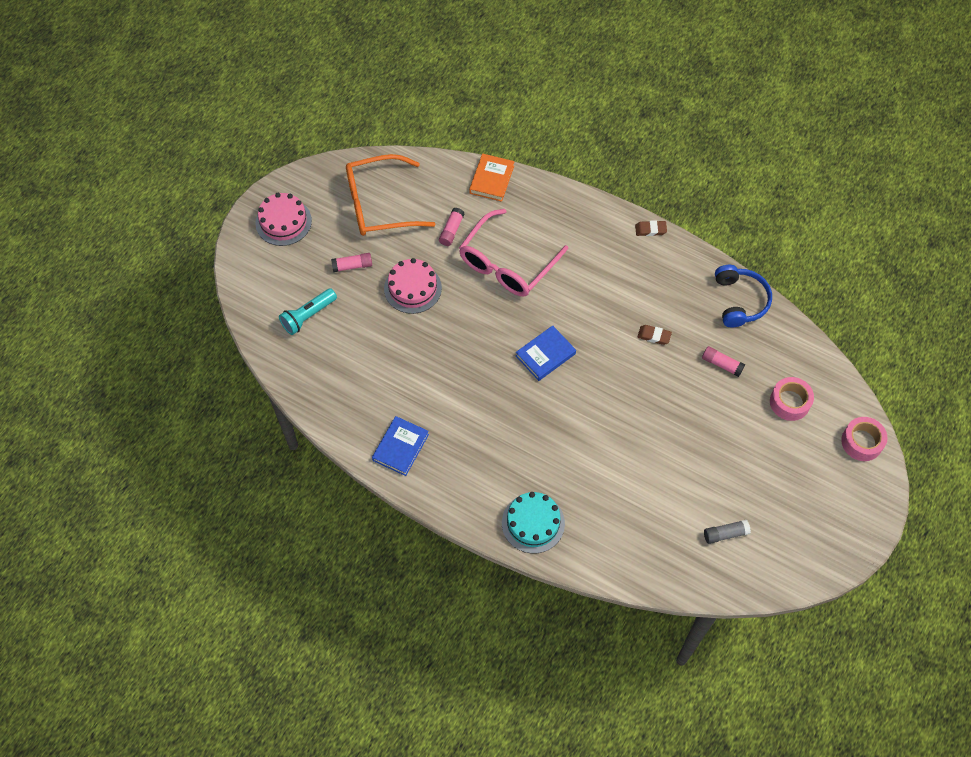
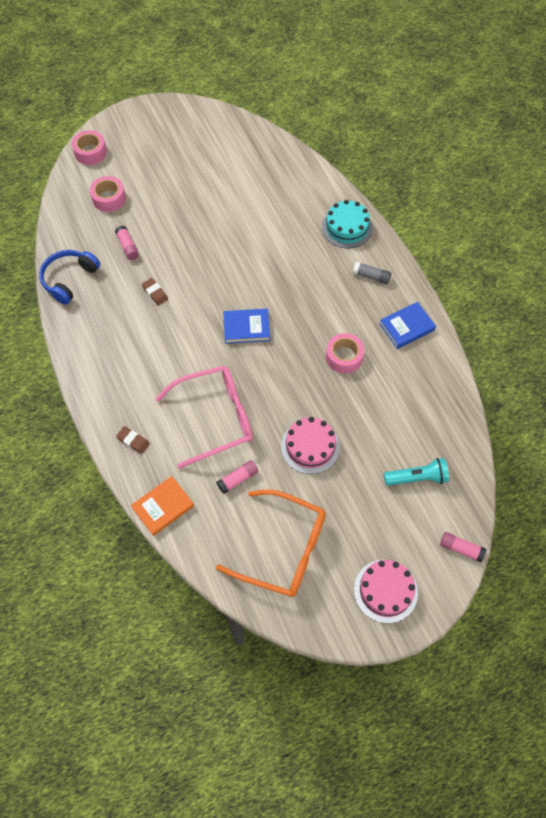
camera: 145 degrees left, 0 degrees up
(352, 266) = (348, 501): pink glue stick -> pink glue stick (461, 549)
(438, 382) = (344, 357): none -> pink tape
(650, 230) = (76, 373): brown eraser -> brown eraser (133, 441)
(725, 534) = (228, 154): grey glue stick -> grey glue stick (371, 276)

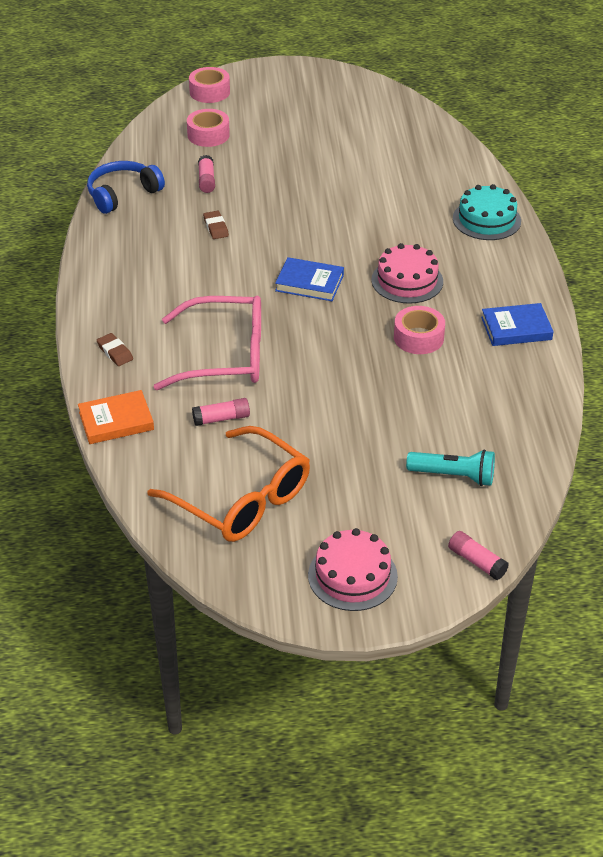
camera: 20 degrees right, 20 degrees down
(310, 446) = (329, 411): pink cake -> pink cake (407, 281)
(371, 276) = (494, 271): grey glue stick -> none

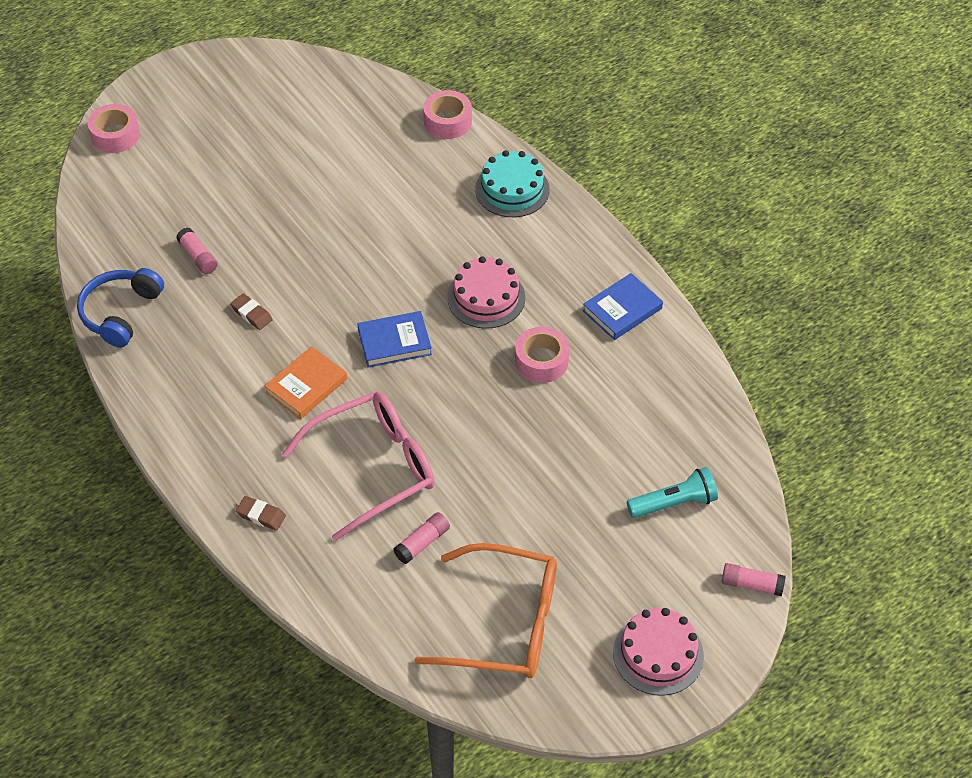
camera: 30 degrees left, 10 degrees up
(116, 421) = (322, 595): orange book -> orange book (306, 386)
(208, 135) = (156, 195): pink tape -> pink tape (447, 121)

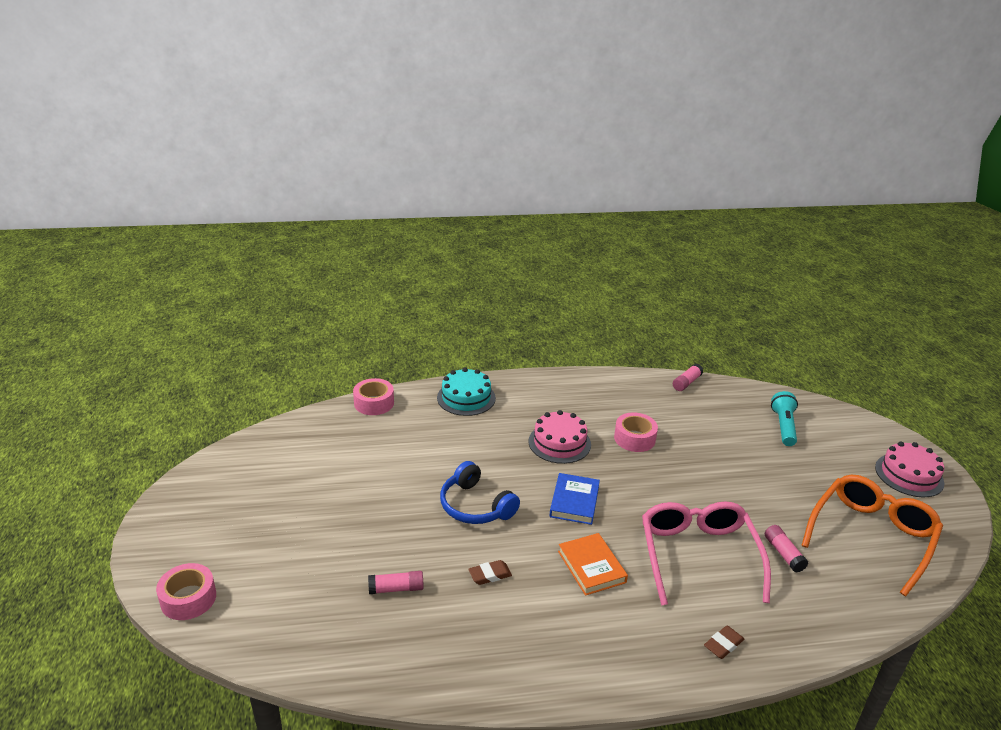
camera: 65 degrees left, 20 degrees down
(120, 313) = (423, 670): blue headphones -> blue headphones (475, 506)
(622, 310) = (609, 391): blue book -> none
(751, 584) = (858, 420): pink glue stick -> pink glue stick (686, 383)

